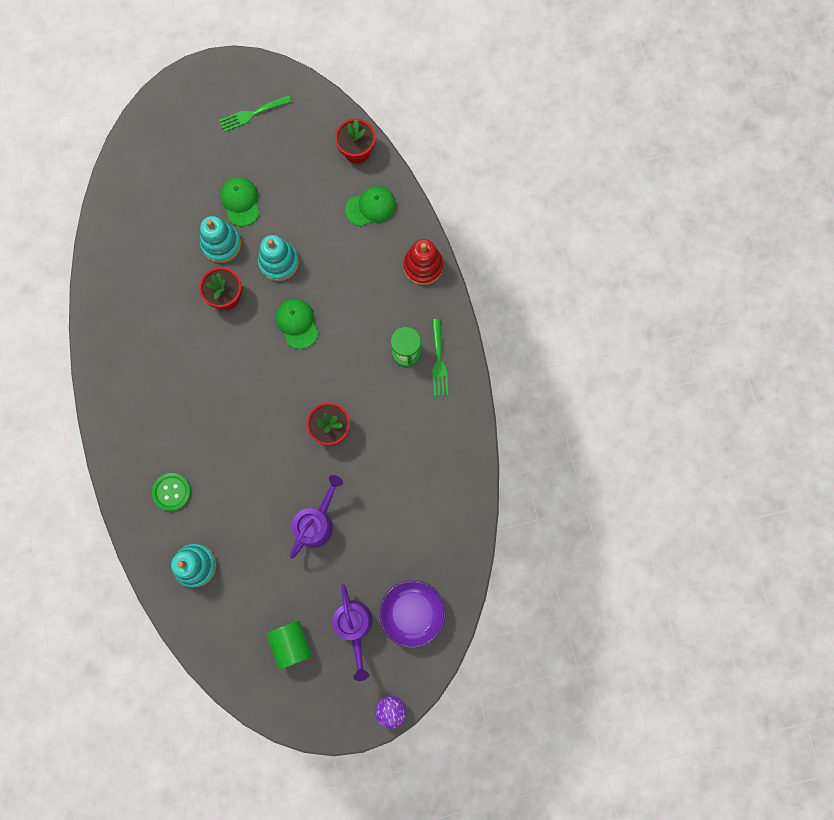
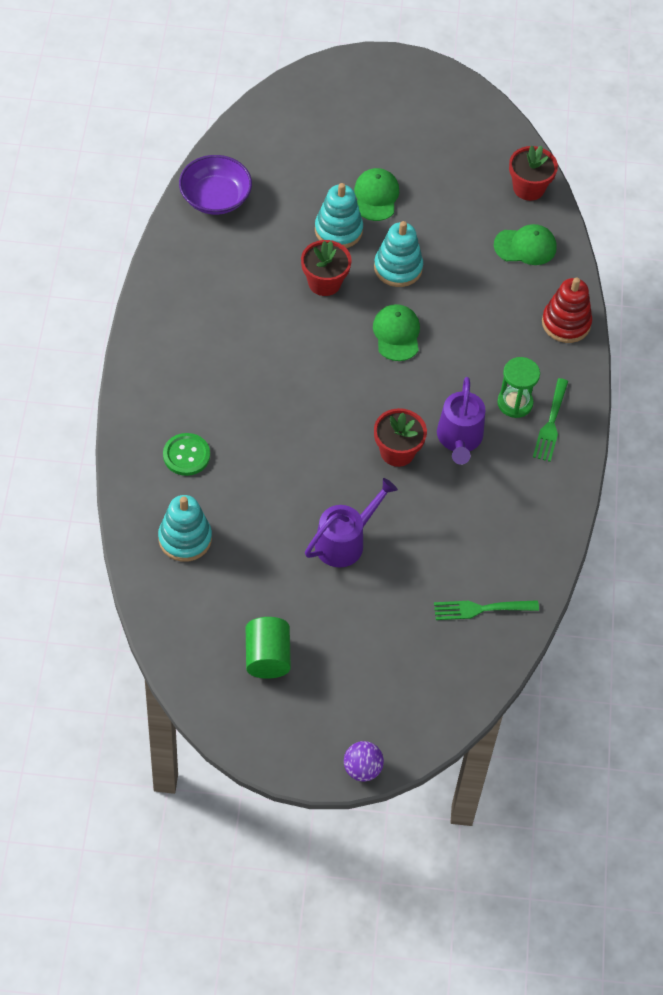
camera: 15 degrees right, 20 degrees down
(252, 114) = (421, 117): green fork -> green fork (480, 609)
(354, 627) = (349, 665): purple watering can -> purple watering can (459, 439)
(412, 613) = (425, 674): purple bowl -> purple bowl (215, 198)

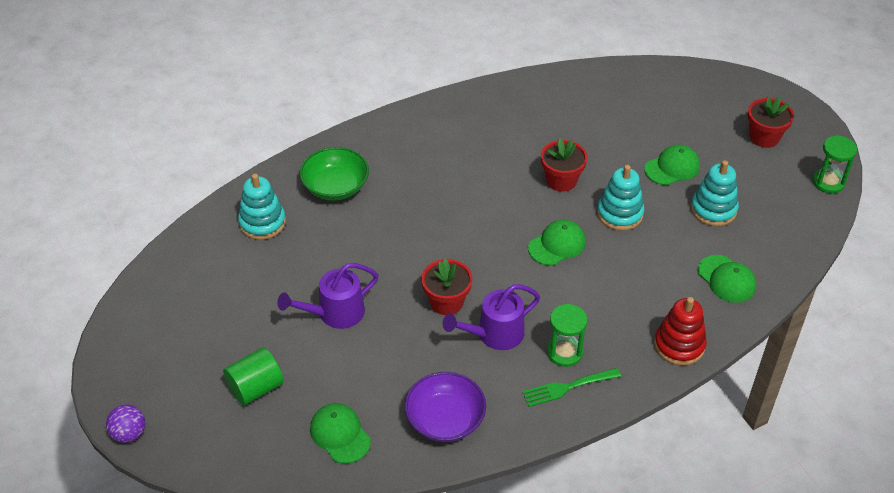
camera: 60 degrees right, 10 degrees down
(186, 455) = (335, 186): green button -> green bowl
(215, 198) = (573, 87): purple bowl -> purple bowl (445, 419)
(267, 657) = (193, 322): green cylinder -> green cylinder (256, 388)
(338, 230) = (617, 163): turquoise stacking toy -> turquoise stacking toy (713, 209)
(345, 541) = (335, 313): purple watering can -> purple watering can turned 135 degrees clockwise
(480, 107) = (828, 182): none -> green hourglass
(480, 609) = (340, 434): green fork -> green cap
(528, 188) = (786, 251): red flower pot -> red flower pot (764, 137)

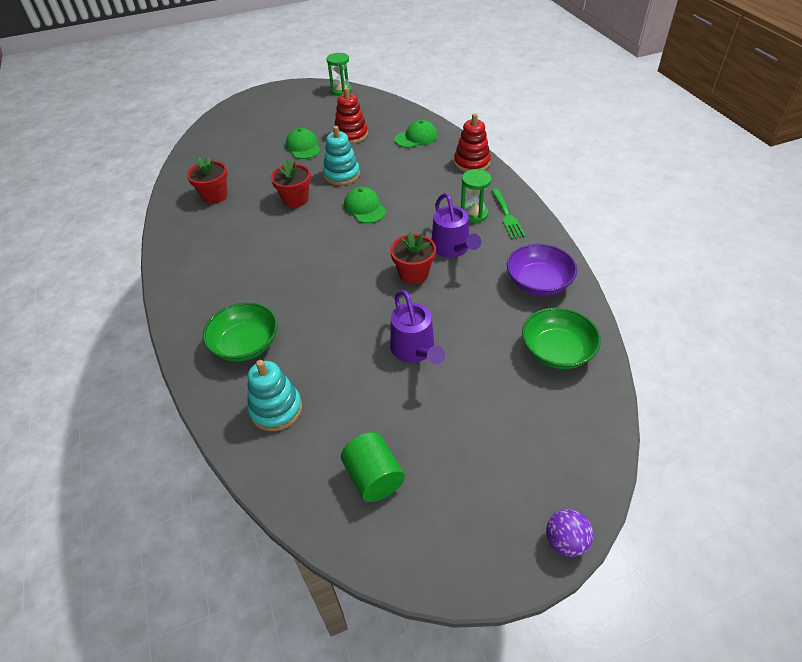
camera: 80 degrees left, 0 degrees up
(256, 388) = (503, 416): green cylinder -> green cylinder (374, 477)
(340, 434) = (557, 351): green cap -> green bowl
(713, 209) = (351, 135): turquoise stacking toy -> red stacking toy
(764, 137) = (290, 107): red flower pot -> red flower pot (214, 196)

